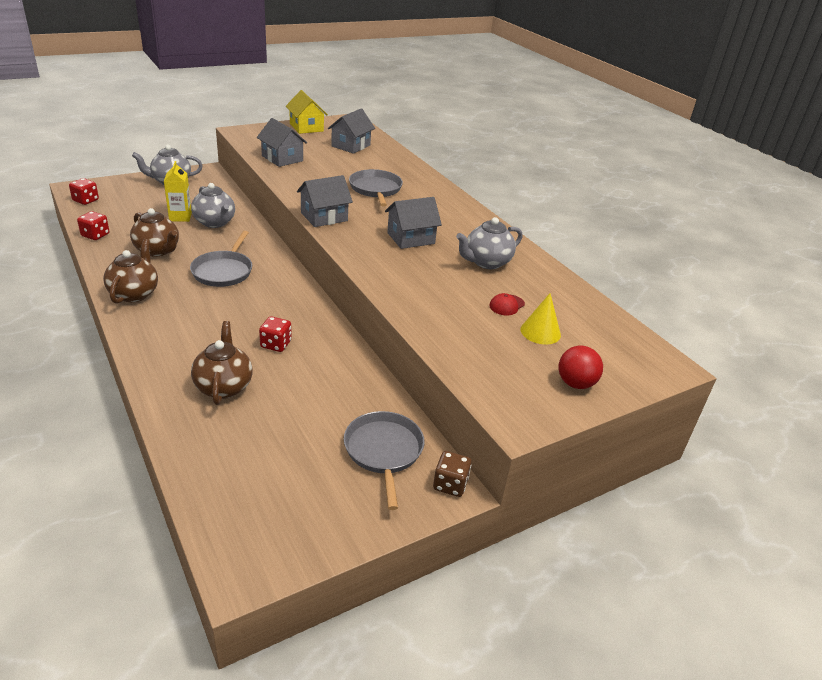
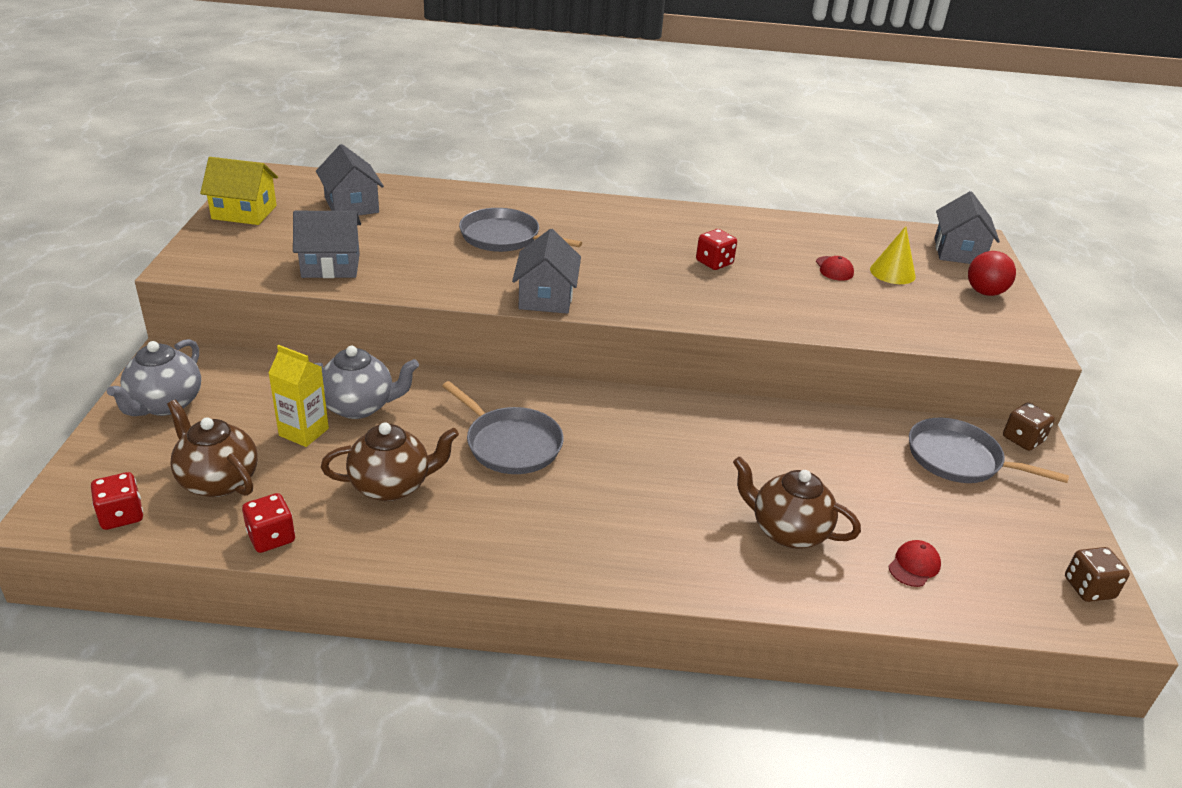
camera: 55 degrees left, 0 degrees up
(134, 293) = (503, 545): brown teapot -> brown teapot (218, 481)
(230, 451) = (914, 565): none -> red cap
(273, 554) = (1088, 588): none -> brown dice
(276, 344) = (722, 461): red dice -> red dice (714, 263)
(411, 238) = (652, 264): grey house -> grey house (958, 251)
(486, 262) = (742, 244): grey teapot -> none

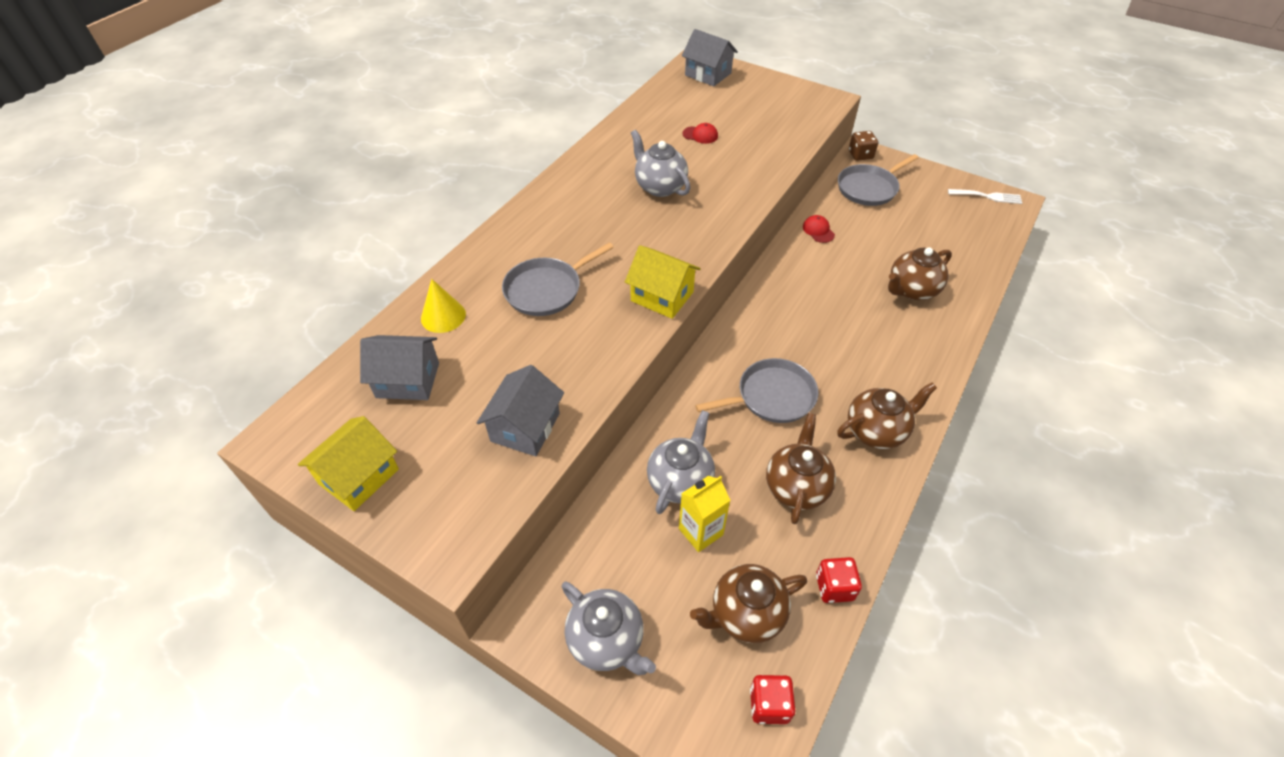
camera: 60 degrees left, 15 degrees up
(511, 536) = (876, 431): none -> brown teapot
(546, 297) = (662, 296): grey house -> yellow house
(714, 263) = (659, 187): red dice -> grey teapot
(892, 272) = (719, 113): yellow cone -> yellow cone (443, 316)
(914, 565) = (955, 251): red cap -> red cap (818, 230)
(984, 292) = (763, 88): red ball -> none
(1088, 588) = (988, 196): brown dice -> white fork

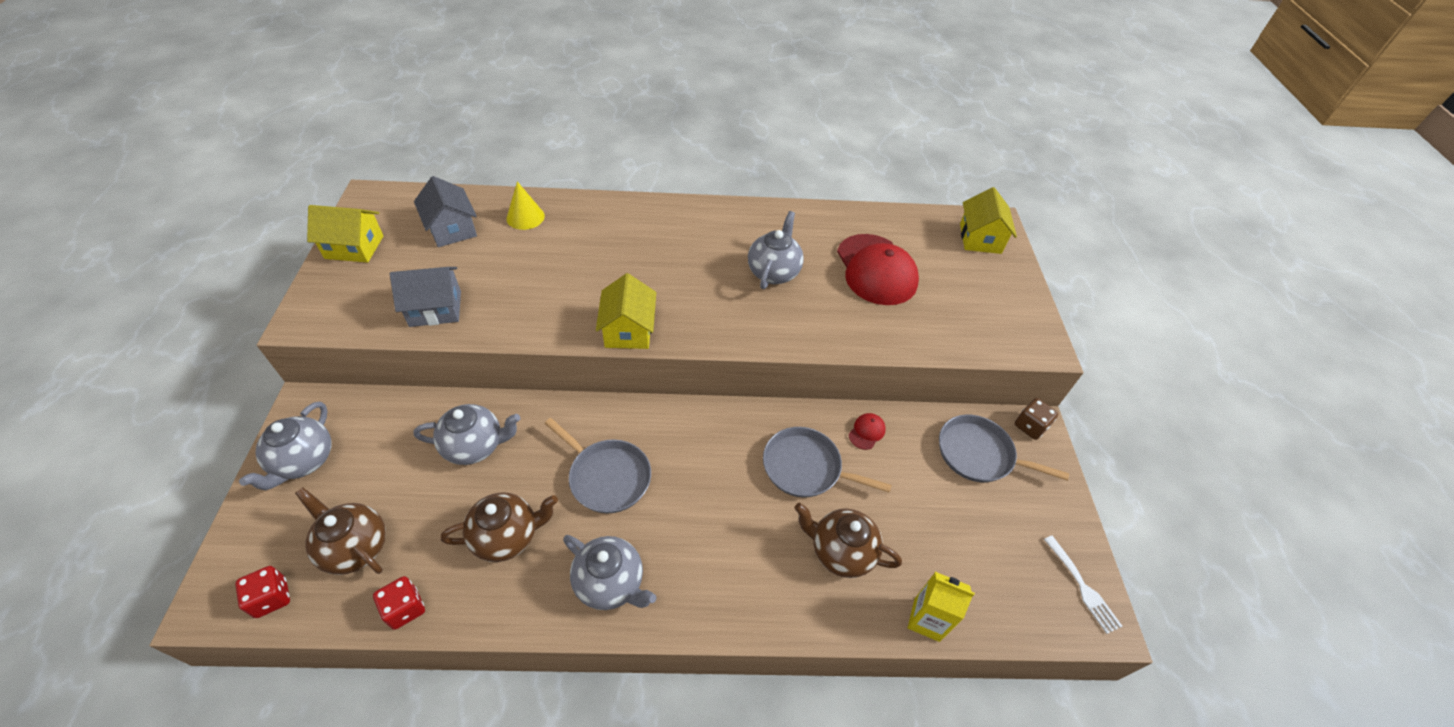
camera: 55 degrees right, 0 degrees up
(546, 289) = (590, 258): grey pan -> grey pan (806, 468)
(700, 135) = (876, 270): red cap -> red cap, size x2.49
(700, 531) = (428, 481): yellow carton -> yellow carton (926, 619)
(708, 74) = (980, 238): grey house -> yellow house
(876, 431) = (610, 583): brown teapot -> grey teapot

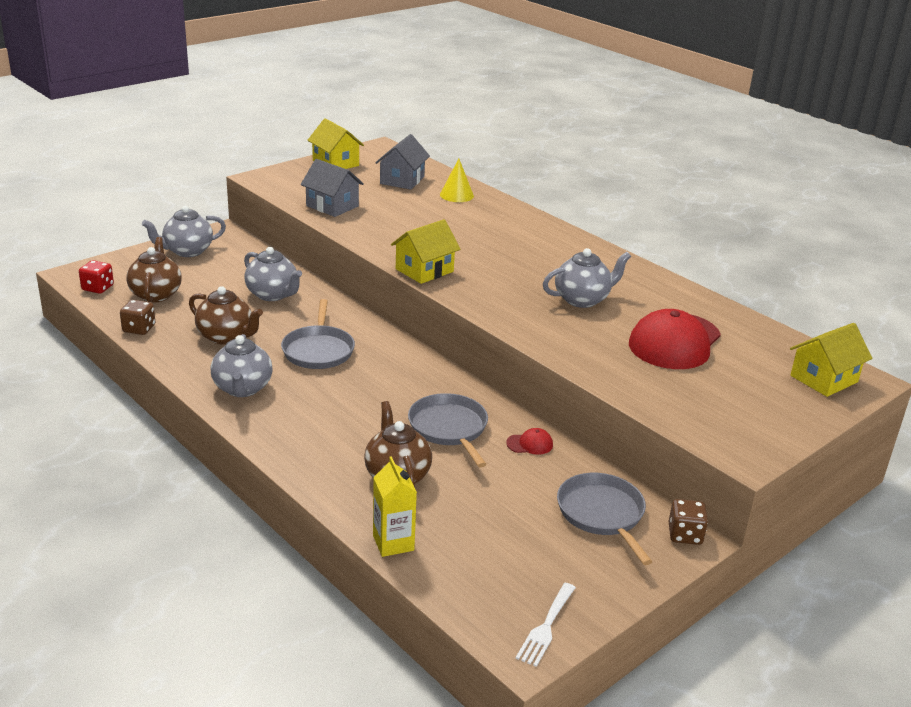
camera: 50 degrees right, 20 degrees down
(405, 608) = (139, 329): red dice -> brown dice

